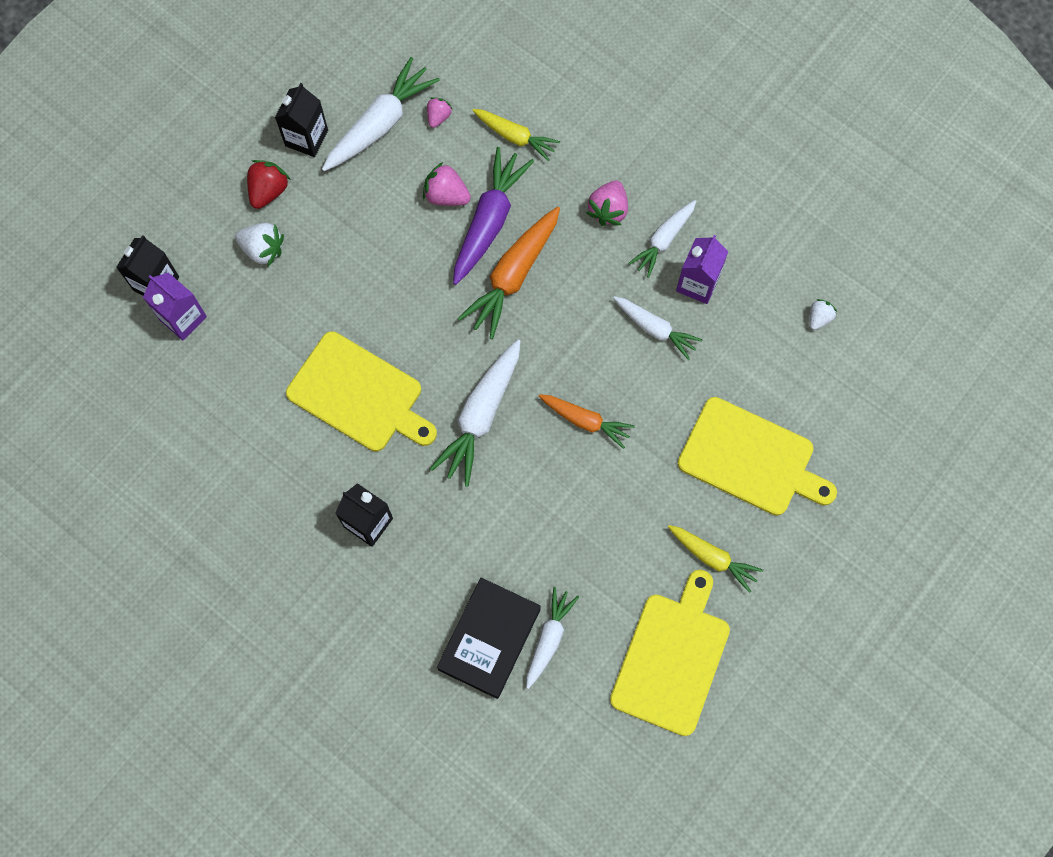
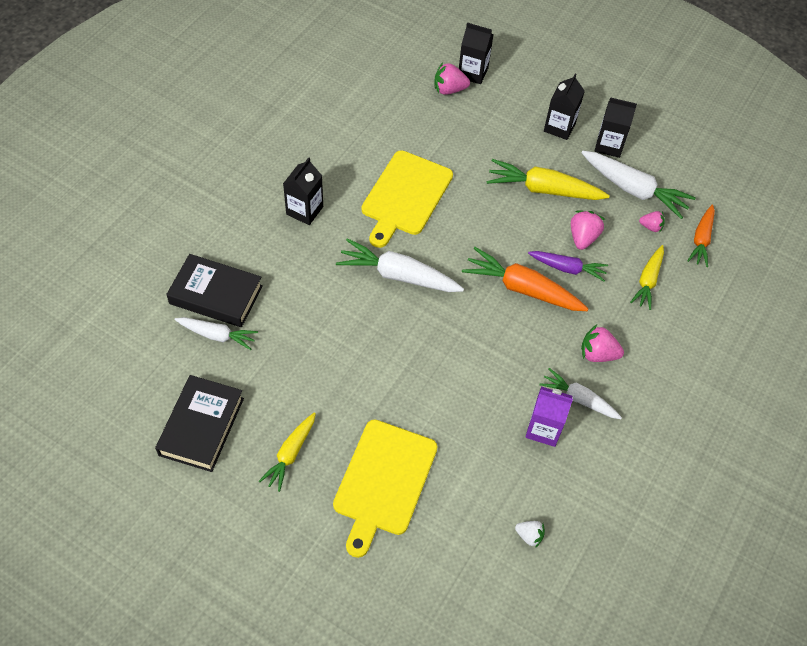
camera: 80 degrees right, 15 degrees down
(183, 318) = (449, 89): purple carton -> pink strawberry
(263, 249) = (511, 128): white strawberry -> none
(268, 191) = (559, 127): red strawberry -> black carton
(368, 228) = (543, 189): none -> yellow carrot
(489, 220) = (568, 268): purple carrot -> purple carrot, size x0.63
(586, 421) = (403, 349): orange carrot -> orange carrot (701, 240)
(655, 329) = (494, 397): white carrot -> none
(672, 658) = (201, 426): yellow cutting board -> black book

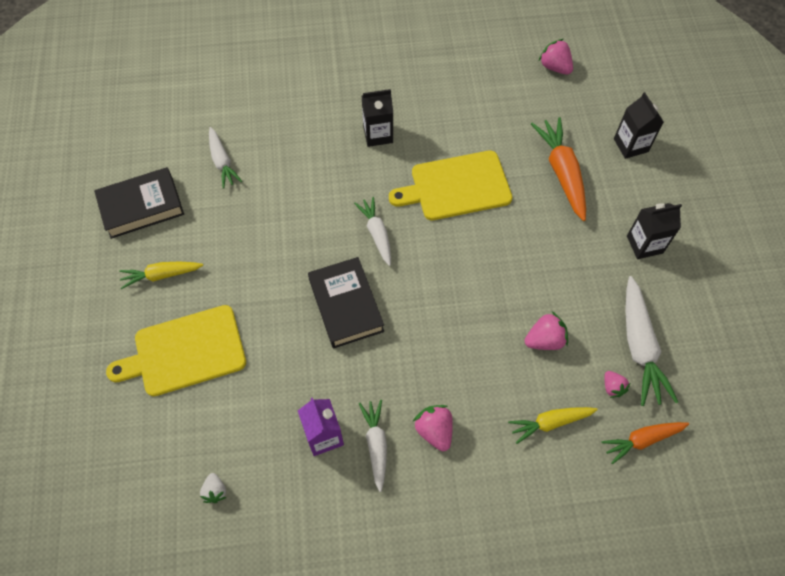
camera: 55 degrees right, 5 degrees up
(216, 295) = (255, 137): black book -> black book (346, 305)
(397, 275) = (376, 233): white carrot -> white carrot, size x0.63
(449, 89) = (594, 142): pink strawberry -> pink strawberry (555, 67)
(522, 288) = (447, 328): orange carrot -> orange carrot (561, 172)
(543, 189) = (564, 276): yellow carrot -> none
(568, 268) = (500, 349): purple carrot -> none
(609, 145) = (667, 295): black carton -> none

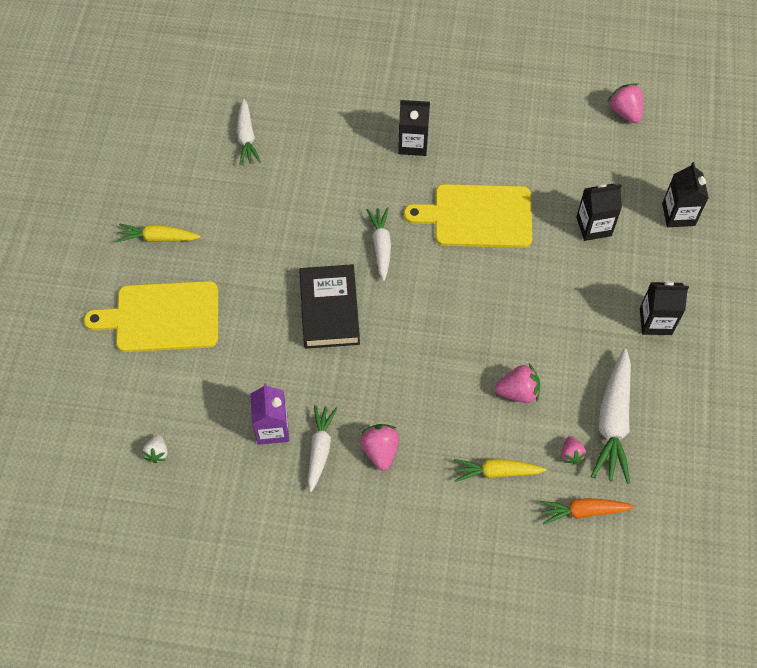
camera: 15 degrees right, 0 degrees up
(141, 206) = (156, 165): black book -> none
(561, 172) = (593, 226): orange carrot -> black carton

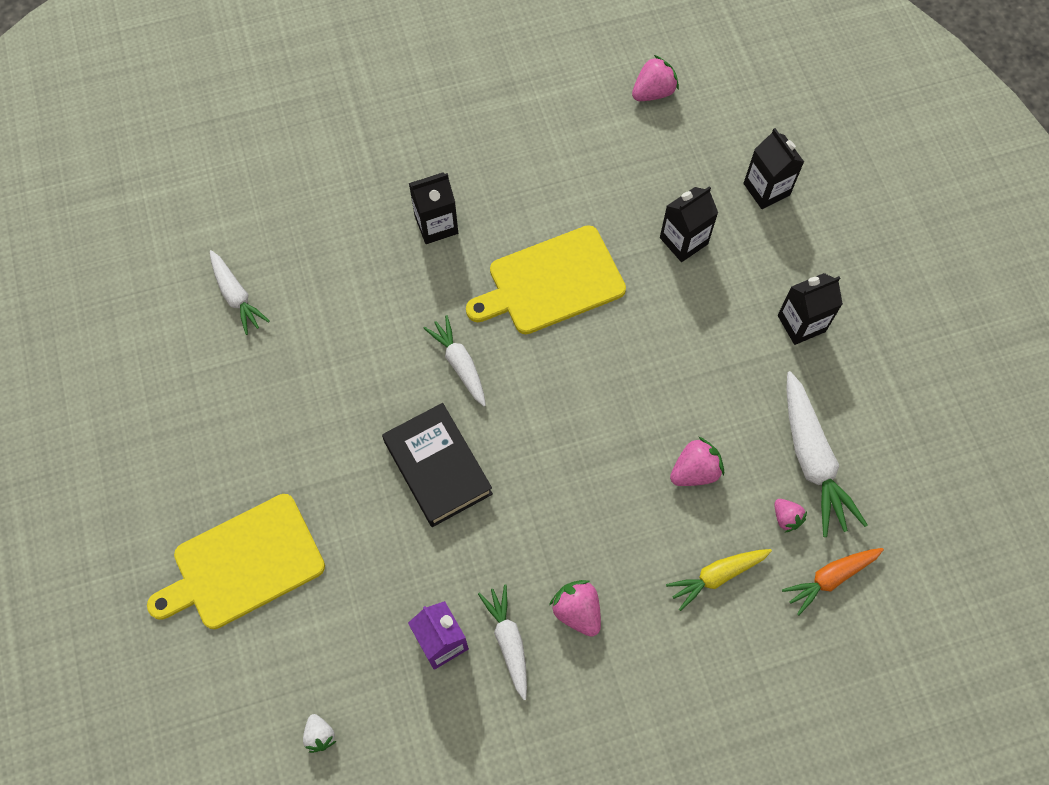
camera: 25 degrees left, 5 degrees up
(158, 238) = (189, 467): yellow carrot -> none
(625, 112) = (653, 92): pink strawberry -> pink strawberry turned 105 degrees clockwise

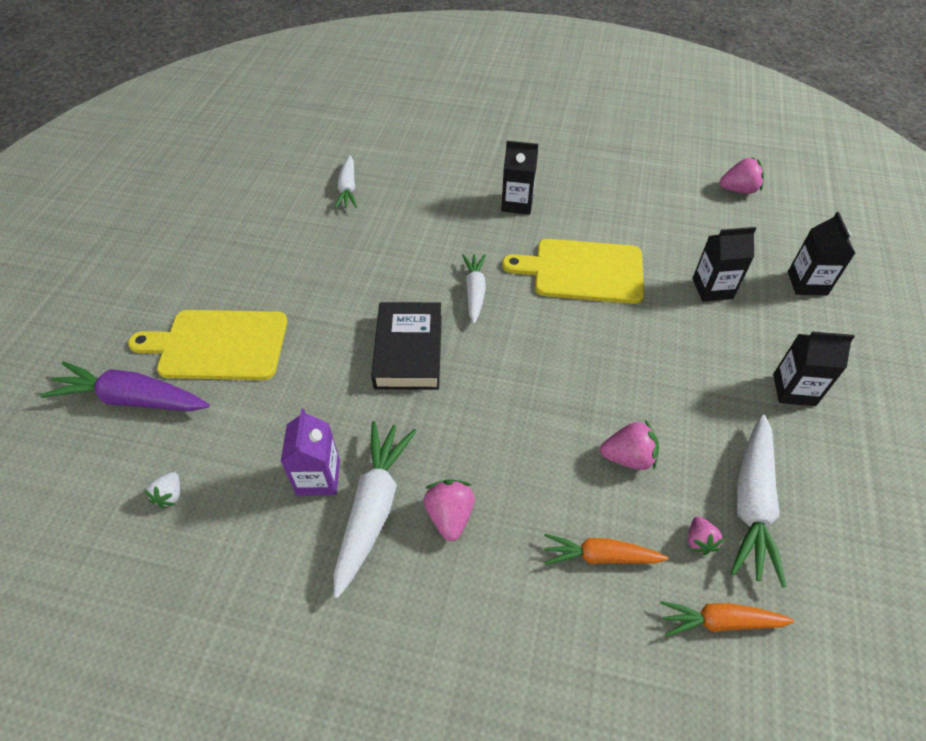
camera: 30 degrees right, 15 degrees down
(203, 668) = (132, 399): none -> purple carrot
(508, 641) = (373, 507): white carrot -> white carrot, size x1.59
(716, 576) = (599, 556): yellow carrot -> orange carrot

